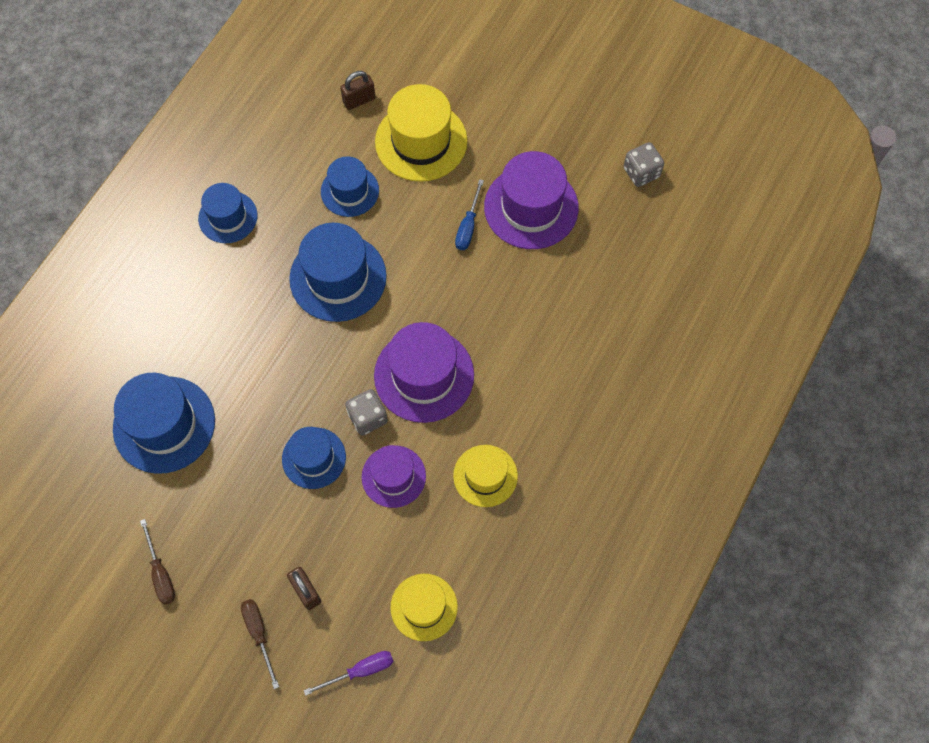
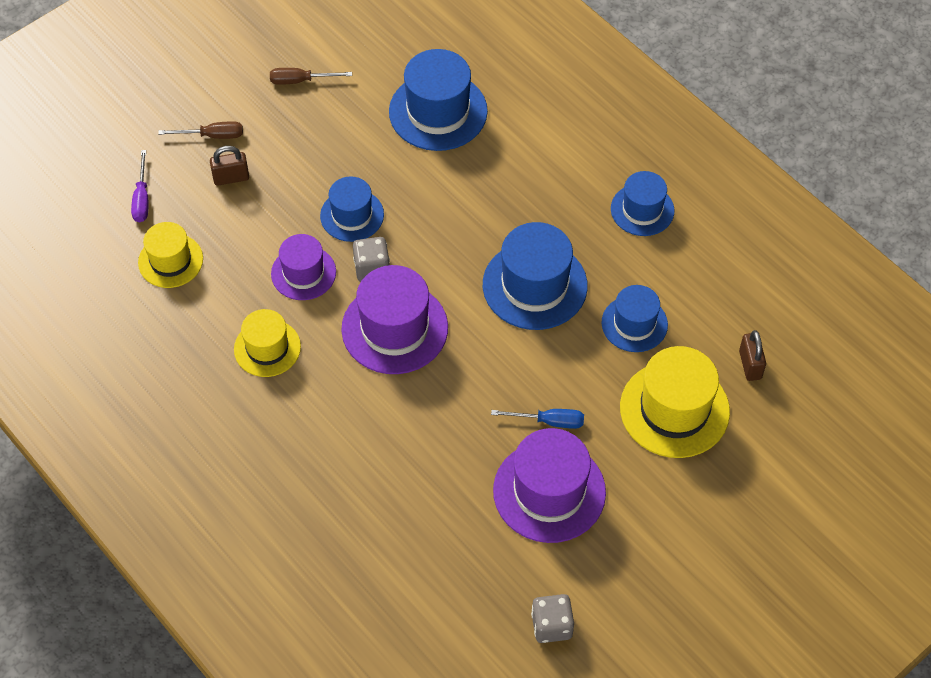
camera: 110 degrees right, 10 degrees down
(468, 226) = (549, 421): blue screwdriver -> blue screwdriver turned 150 degrees clockwise

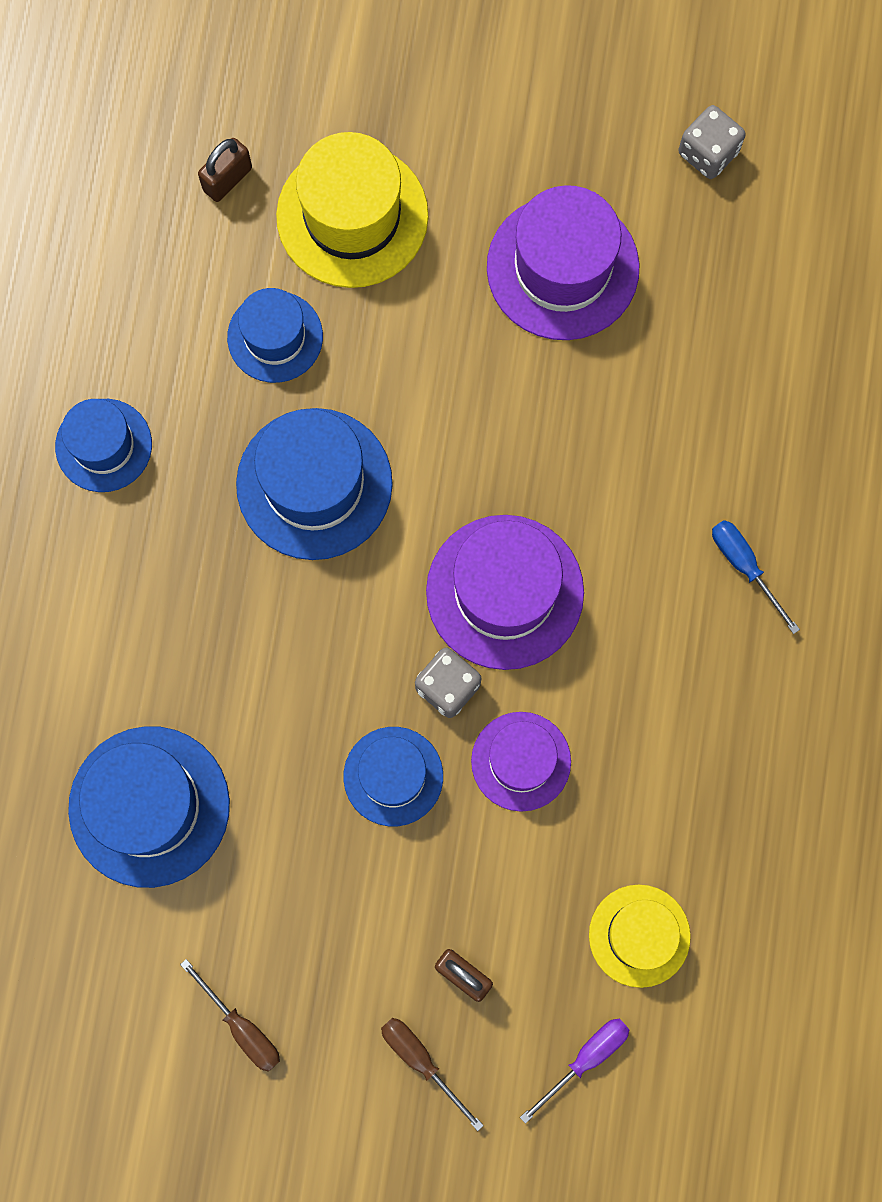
camera: 130 degrees left, 20 degrees up
(267, 348) = (653, 712): yellow hat -> none
(549, 421) = (479, 332): blue screwdriver -> blue screwdriver (744, 566)

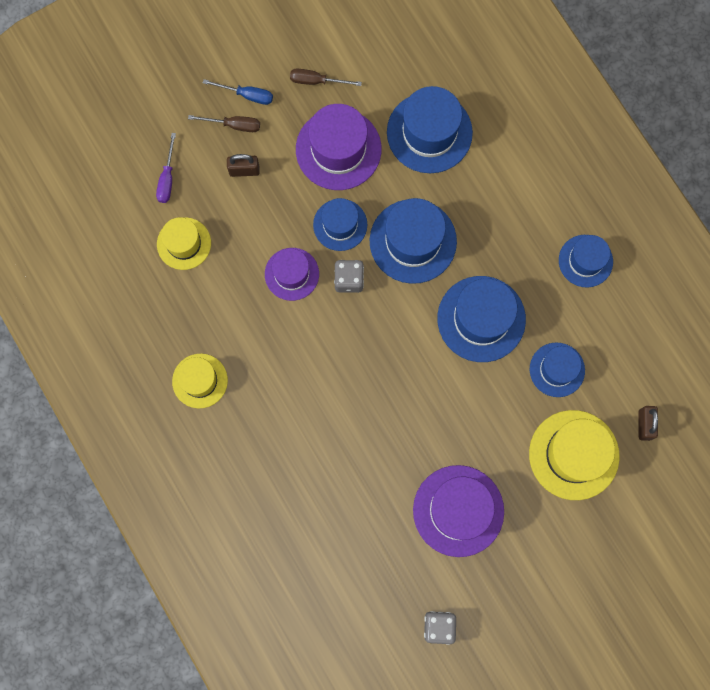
camera: 140 degrees right, 0 degrees up
(312, 667) = (413, 241): none -> blue hat
(505, 592) = (359, 340): purple hat -> purple hat (338, 149)
(744, 566) = (263, 437): blue screwdriver -> blue screwdriver (247, 95)
(771, 715) = (200, 381): none -> yellow hat

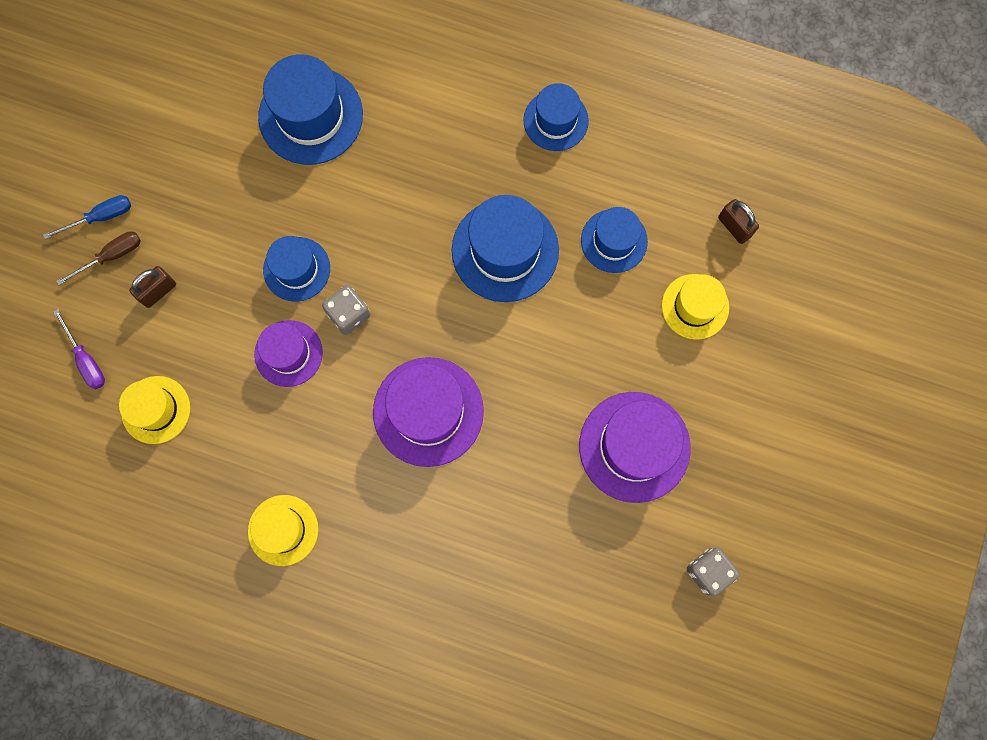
camera: 40 degrees left, 0 degrees up
(316, 81) = (160, 151): brown screwdriver -> none
(338, 149) = (235, 199): purple hat -> purple hat (428, 411)
(413, 241) = (380, 229): blue hat -> none
(574, 455) = (695, 306): yellow hat -> yellow hat, size x0.62

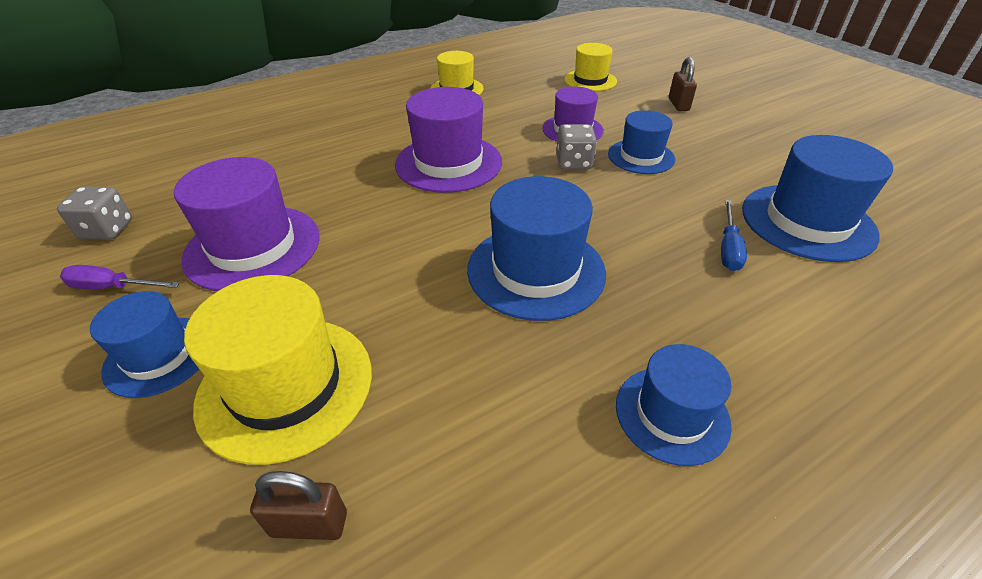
camera: 130 degrees right, 35 degrees down
(86, 360) = (651, 73): purple screwdriver -> purple screwdriver (113, 287)
(101, 217) = (763, 104): blue screwdriver -> blue screwdriver (728, 248)
(111, 256) = (724, 99): brown screwdriver -> none
(614, 241) = (450, 363): blue hat -> blue hat (159, 356)
(695, 306) = (286, 386): yellow hat -> yellow hat, size x1.61

